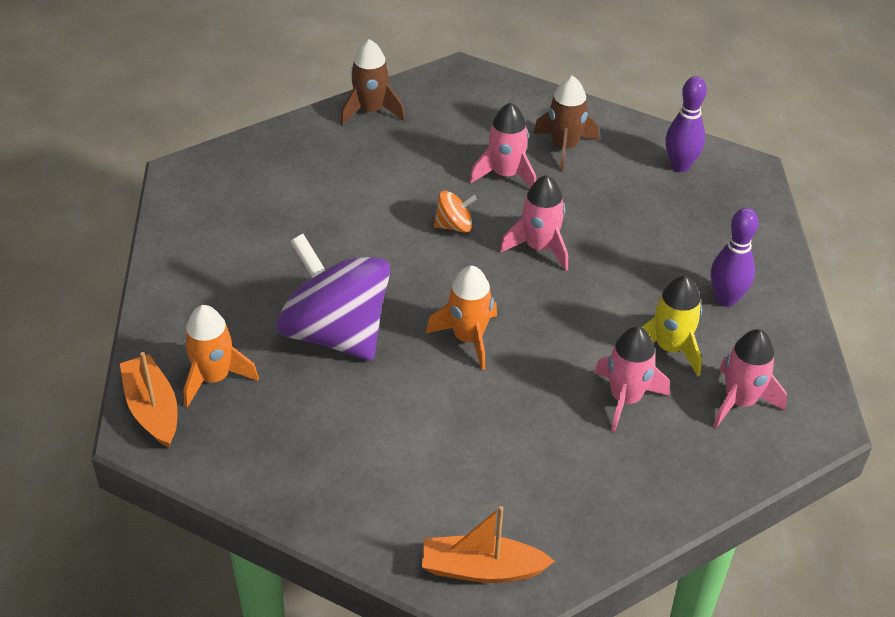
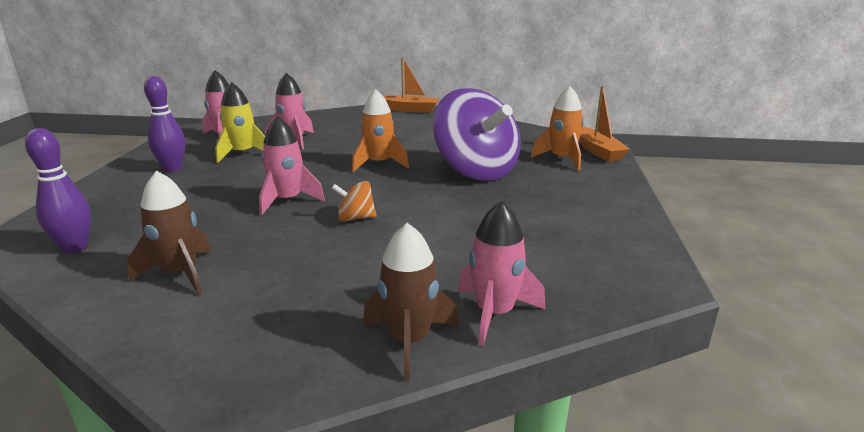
camera: 170 degrees left, 20 degrees down
(505, 174) = (273, 253): pink rocket -> pink rocket (494, 313)

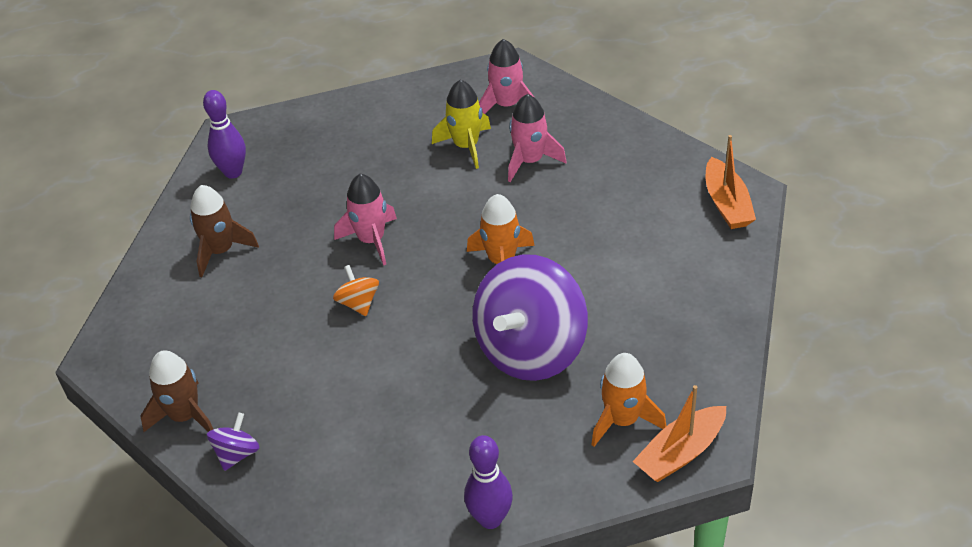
camera: 70 degrees right, 20 degrees up
(172, 169) = (399, 125): purple bowling pin -> purple bowling pin (490, 519)
(494, 313) = (237, 454): pink rocket -> purple spinning top

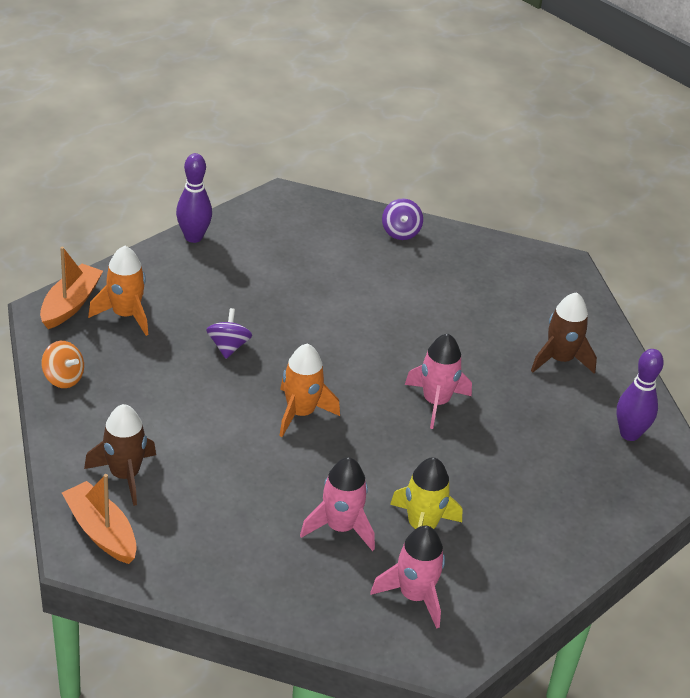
camera: 145 degrees right, 5 degrees down
(185, 416) = (460, 244): brown rocket -> brown rocket (125, 475)
(358, 303) = (400, 347): orange spinning top -> orange spinning top (63, 378)
(531, 349) = (228, 347): purple spinning top -> purple spinning top, size x0.41

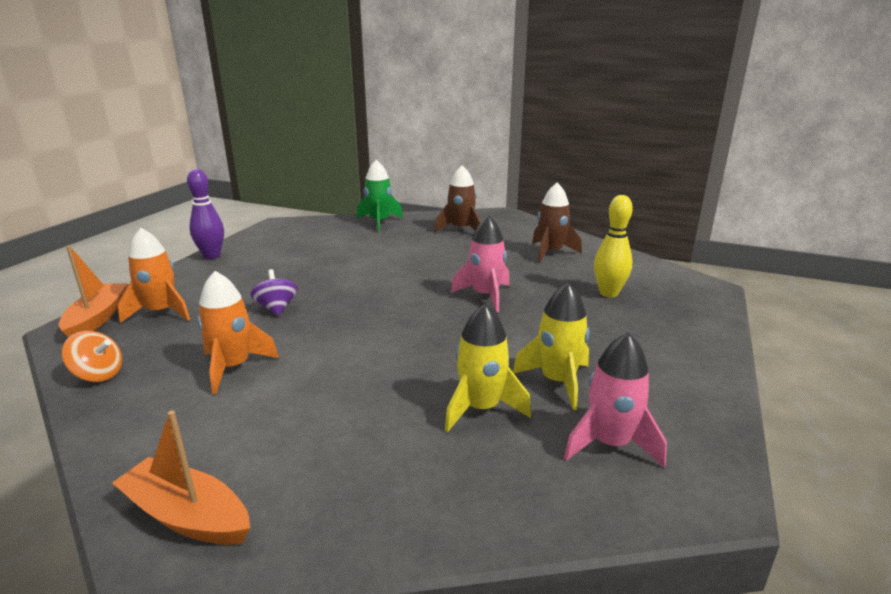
camera: 20 degrees left, 15 degrees down
(125, 475) = (202, 441): brown rocket -> brown rocket (461, 229)
(300, 413) = (374, 333): orange rocket -> orange rocket (233, 367)
(340, 527) = (481, 408): pink rocket -> yellow rocket
(400, 232) = (379, 222): purple spinning top -> green rocket
(565, 445) = (608, 293): none -> yellow bowling pin
(629, 434) = (643, 276): purple bowling pin -> none

